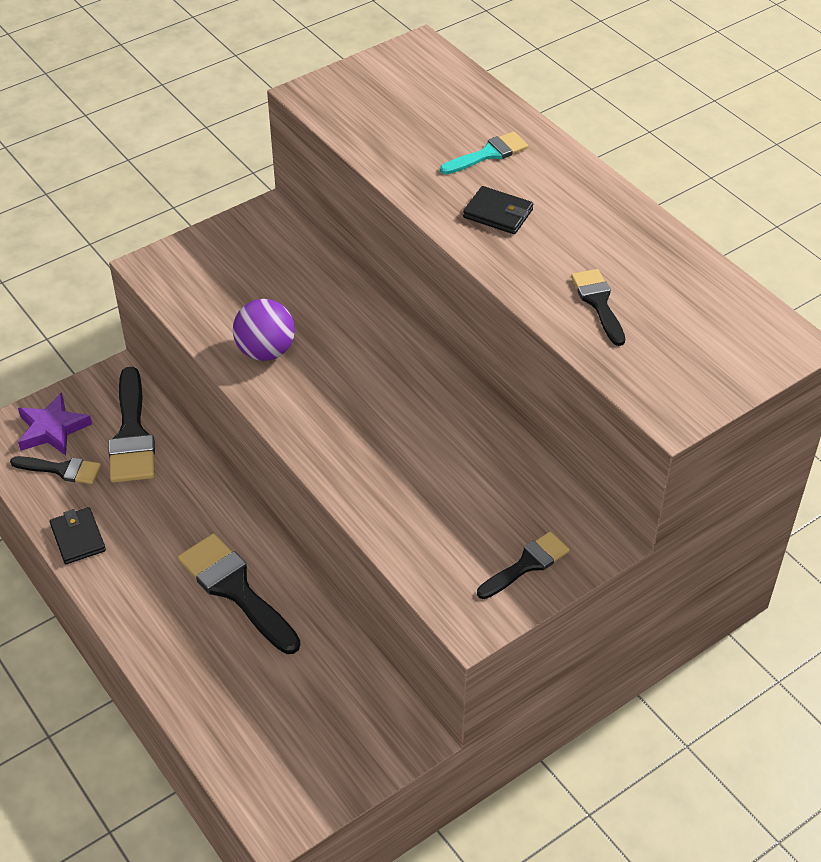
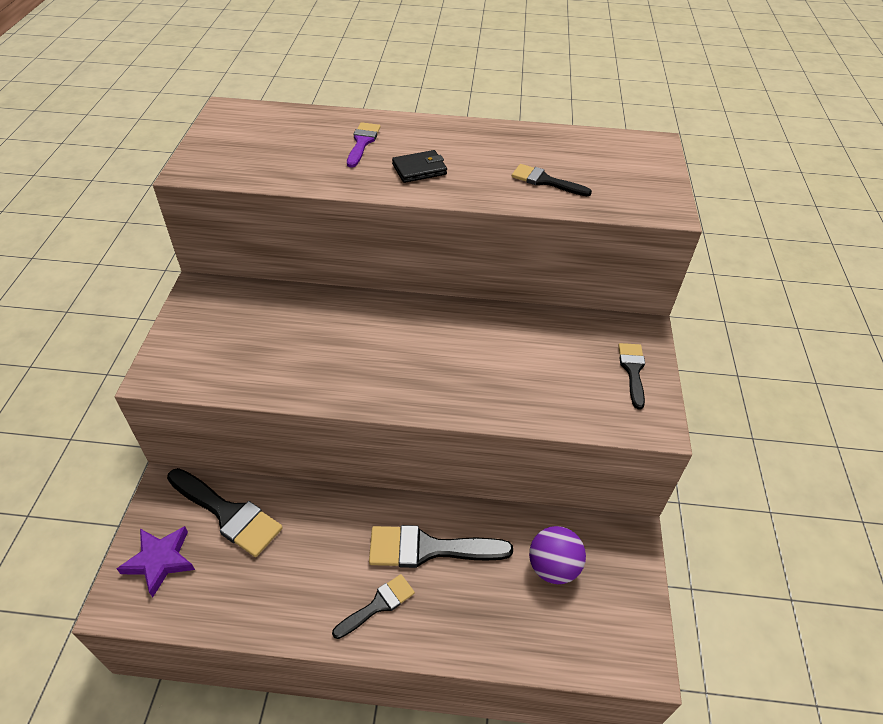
camera: 50 degrees left, 0 degrees up
(61, 470) = (204, 582): black brush -> black brush (378, 605)
(78, 538) = (280, 617): black wallet -> none
(266, 351) = (317, 370): purple ball -> purple ball (553, 567)
(488, 154) = (362, 142): turquoise brush -> purple brush

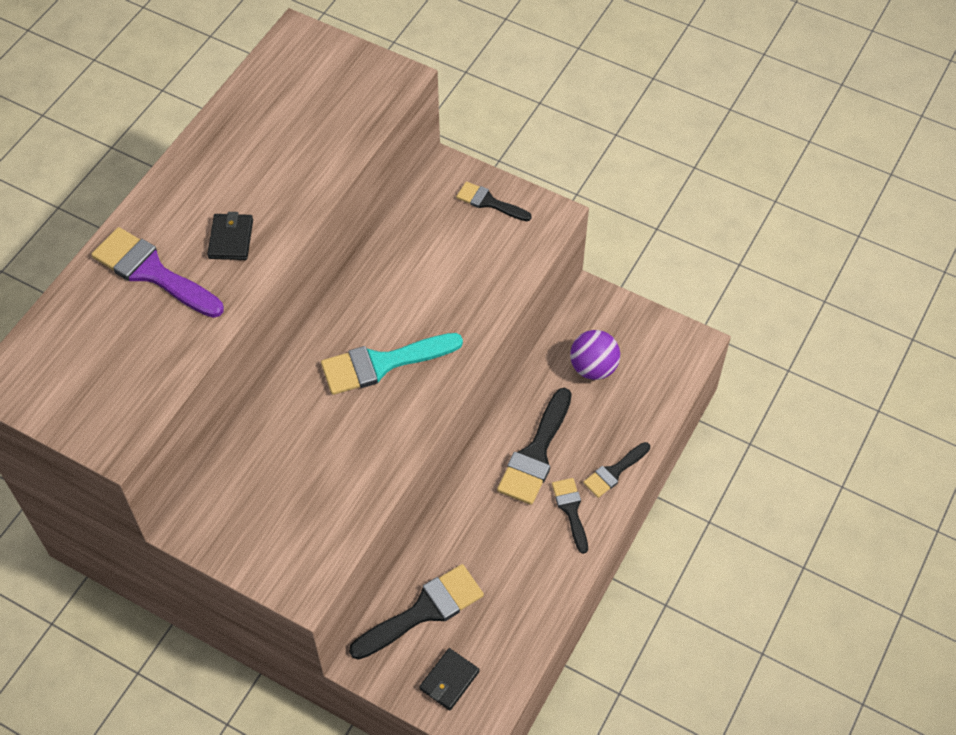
camera: 65 degrees left, 10 degrees up
(160, 560) = (449, 680): purple star -> black wallet
(362, 142) = (152, 272): purple brush -> purple brush, size x1.70
(408, 353) = (382, 363): none -> turquoise brush
(545, 181) = (308, 146): black brush -> black brush (614, 472)

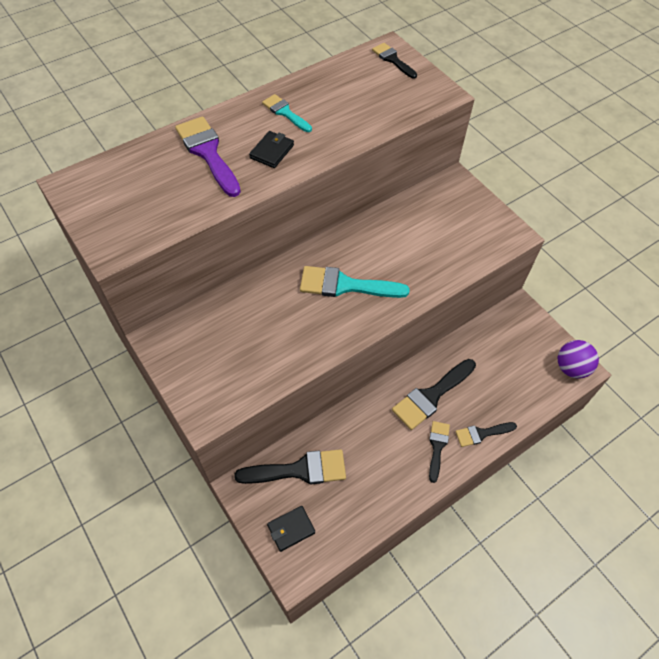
camera: 25 degrees right, 0 degrees up
(217, 180) = (285, 112): none -> turquoise brush
(489, 202) = (474, 210): black brush -> black brush (393, 60)
(593, 367) = (499, 355): purple ball -> purple ball (571, 368)

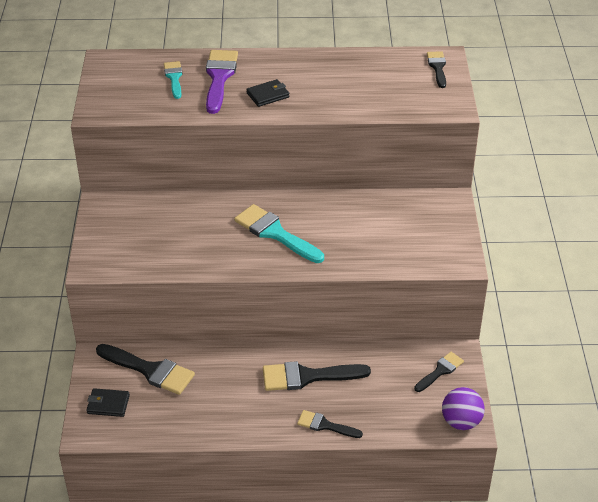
camera: 35 degrees right, 15 degrees down
(285, 112) = (305, 73): turquoise brush -> turquoise brush (174, 78)
(437, 447) = (277, 414): black brush -> black brush (440, 371)

